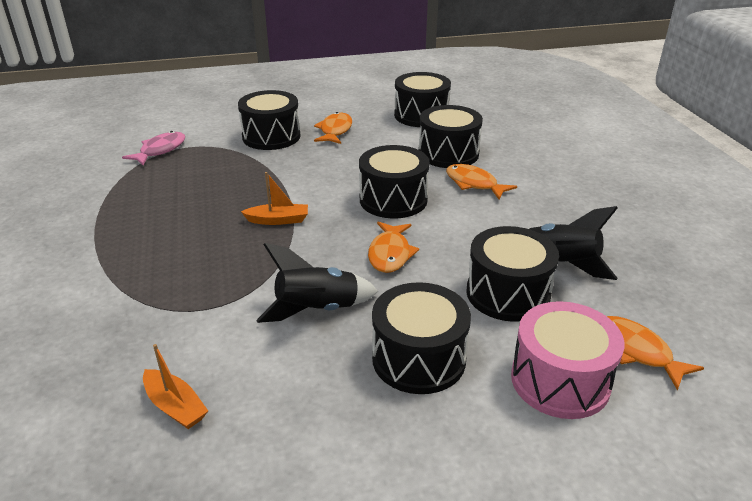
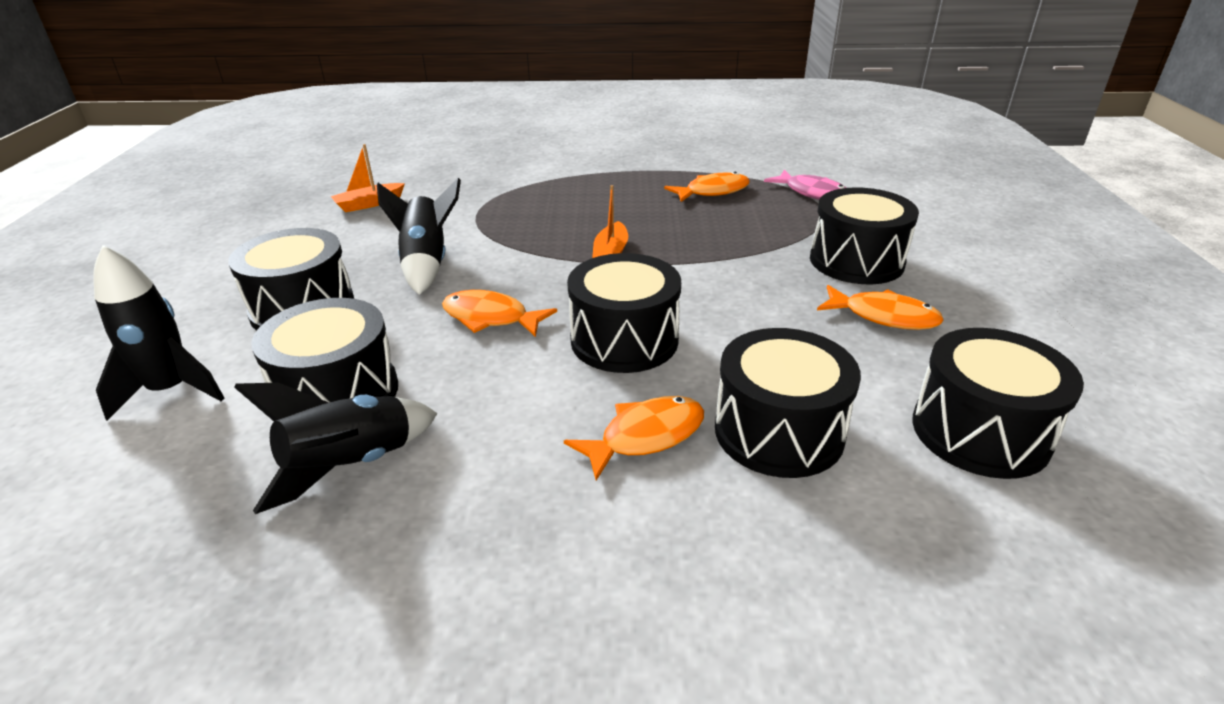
camera: 105 degrees right, 0 degrees up
(560, 380) = (171, 391): pink drum -> black rocket
(637, 351) = (127, 476): orange fish -> orange fish (712, 191)

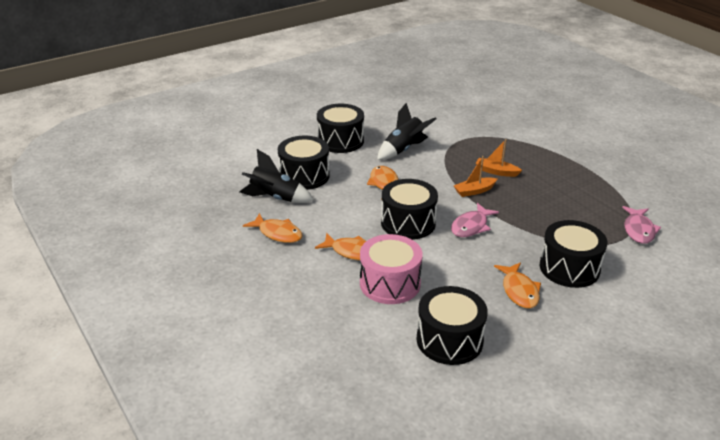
camera: 55 degrees right, 0 degrees up
(171, 391) = (271, 145): black rocket -> none
(369, 204) = (431, 110): orange boat -> orange boat (496, 171)
(693, 290) = (471, 226): none -> pink fish
(712, 191) = (587, 196): orange fish -> orange fish (278, 233)
(778, 431) = (390, 283): black drum -> pink drum

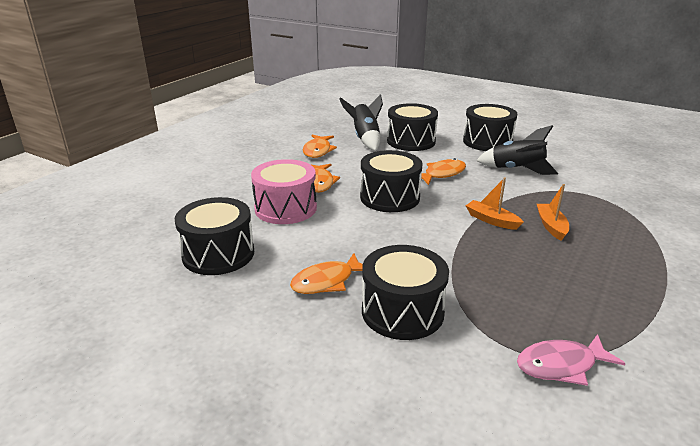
camera: 65 degrees right, 5 degrees down
(471, 226) = (420, 231): pink fish -> none

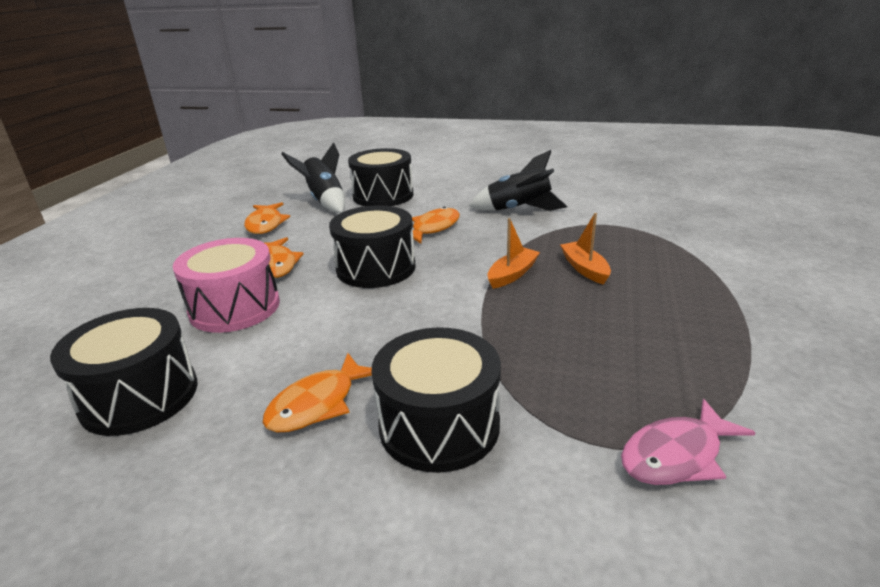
camera: 15 degrees left, 0 degrees up
(487, 142) = (473, 183): black drum -> none
(491, 220) = (512, 274): orange boat -> orange boat turned 105 degrees clockwise

